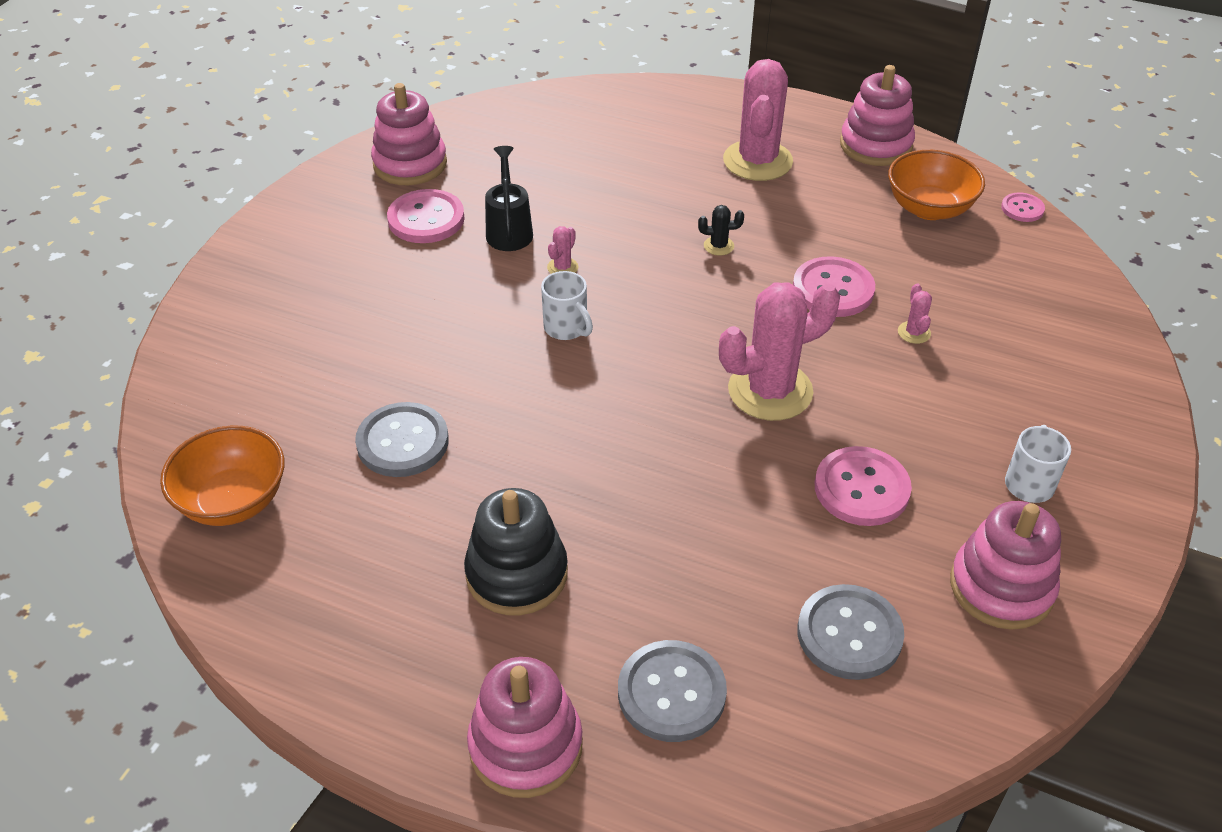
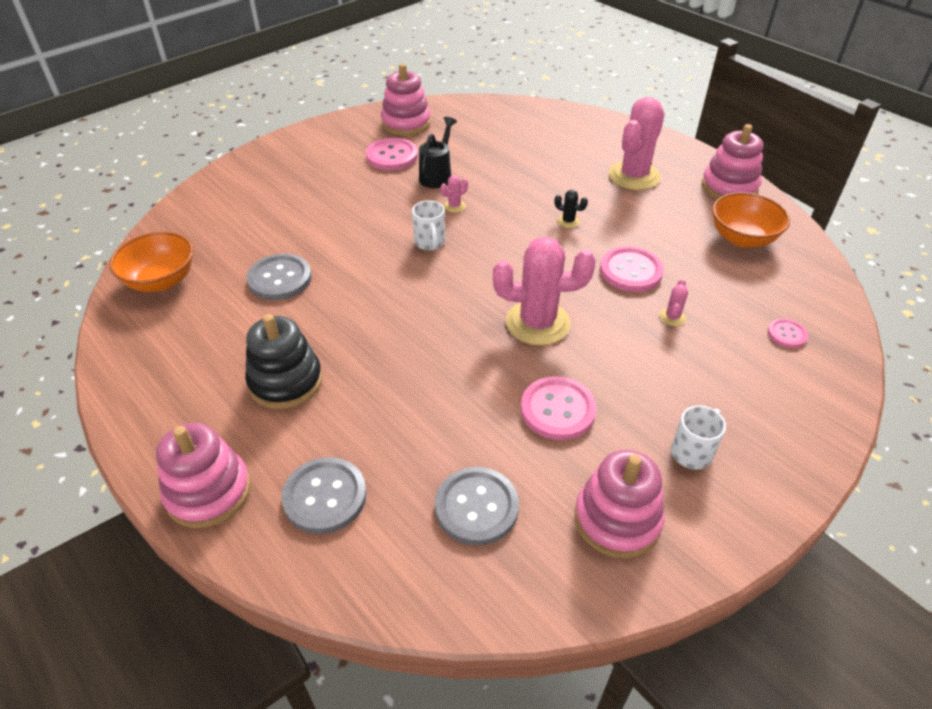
camera: 25 degrees right, 0 degrees up
(1022, 209) = (818, 258): pink button -> pink button (786, 334)

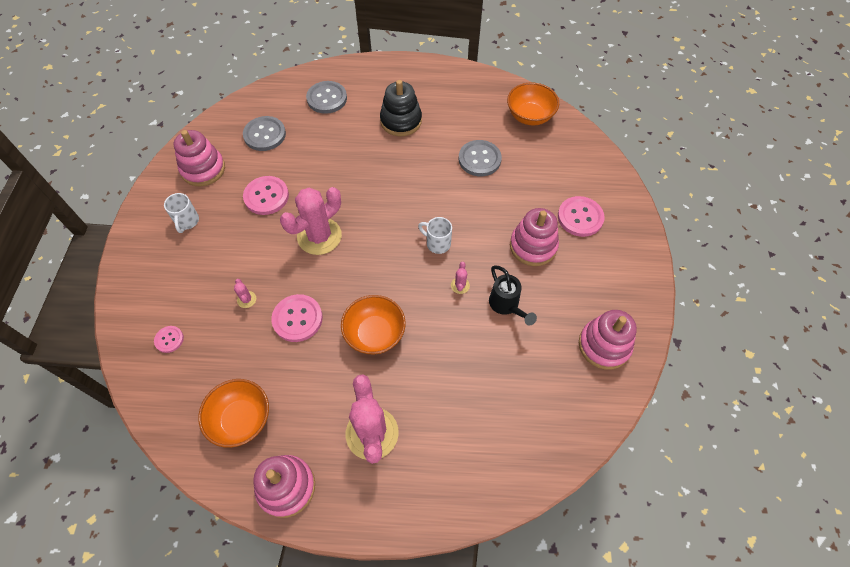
camera: 135 degrees right, 15 degrees up
(208, 492) = (370, 71): pink stacking toy -> pink stacking toy (533, 246)
(392, 156) = (560, 298): pink button -> pink button (580, 217)
(568, 221) = (375, 334): black cactus -> orange bowl

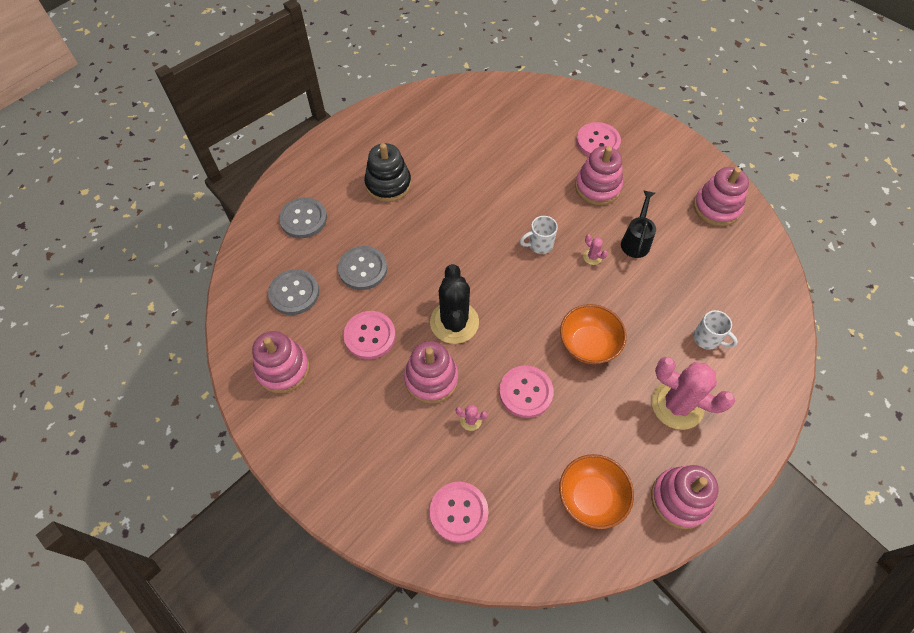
camera: 50 degrees left, 0 degrees up
(169, 339) = (458, 512): pink button -> pink button, size x1.81
(187, 221) = (334, 419): white mug -> white mug (707, 339)
(261, 254) = (431, 378): none -> pink stacking toy
(319, 236) = (454, 322): pink cactus -> black cactus
(479, 159) = (483, 161): grey button -> grey button (363, 269)
(506, 306) = (636, 240): black watering can -> black watering can turned 90 degrees counterclockwise
(529, 116) = (473, 101): orange bowl -> none

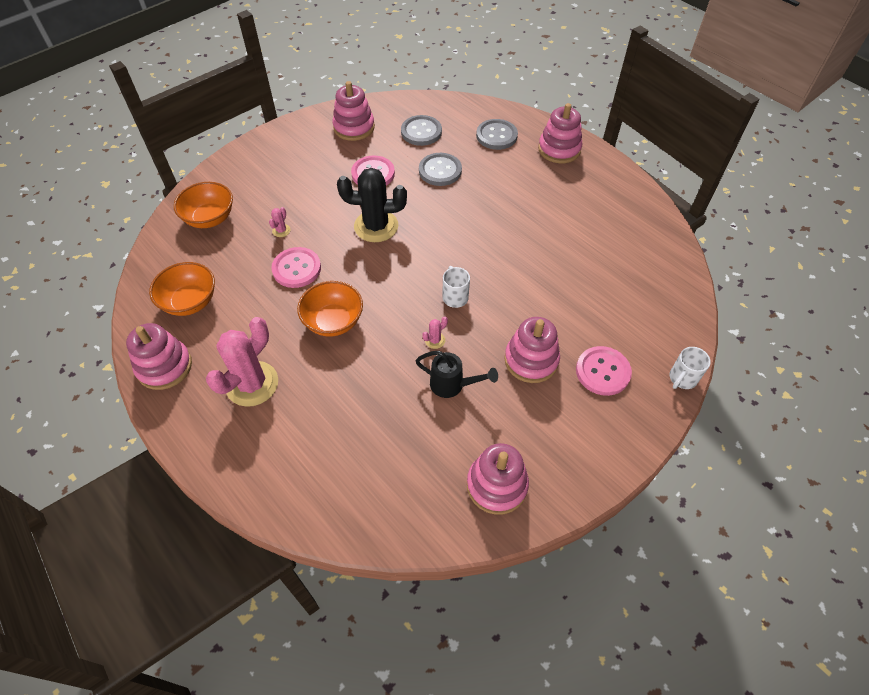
camera: 95 degrees right, 5 degrees down
(388, 184) = (535, 189): black stacking toy -> none
(431, 378) = (325, 209): pink stacking toy -> pink stacking toy (559, 149)
(458, 512) = (210, 218): pink button -> orange bowl
(707, 339) = (317, 429): white mug -> white mug (682, 378)

